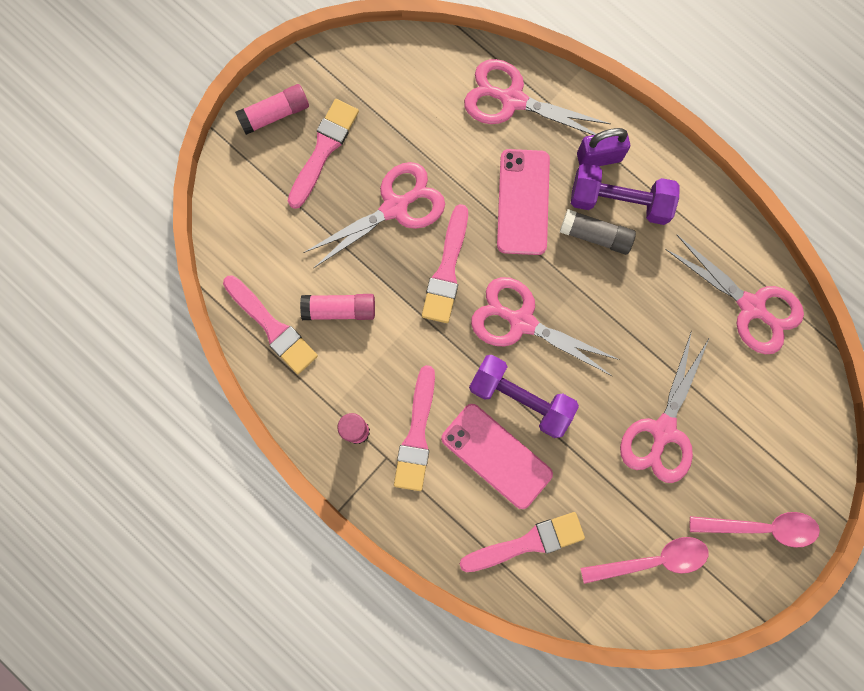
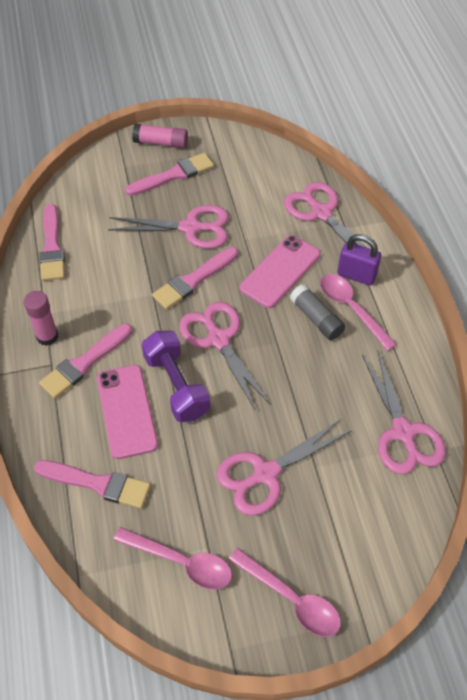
camera: 35 degrees right, 25 degrees down
(339, 309) = (103, 262): pink glue stick -> none
(619, 201) = (351, 308): purple dumbbell -> pink spoon

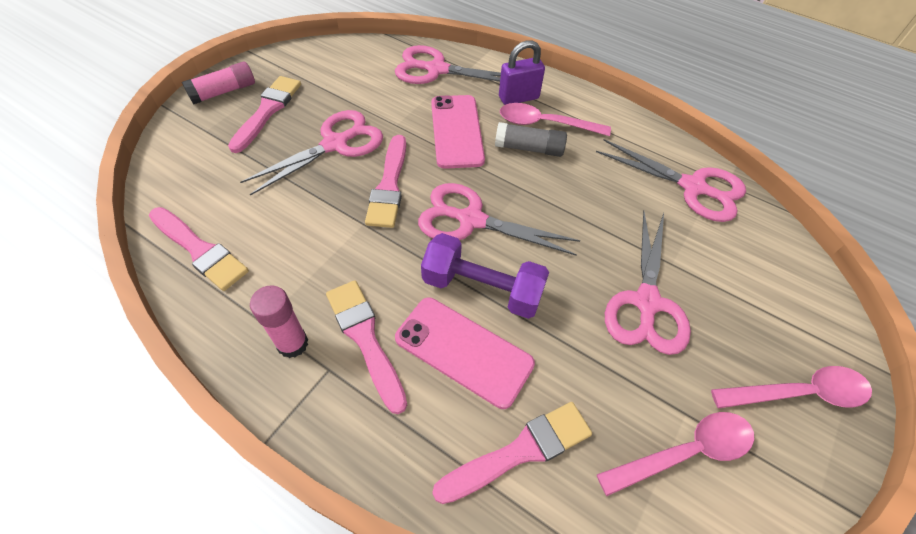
camera: 45 degrees left, 0 degrees up
(84, 363) = (365, 339): pink brush -> pink brush turned 150 degrees clockwise

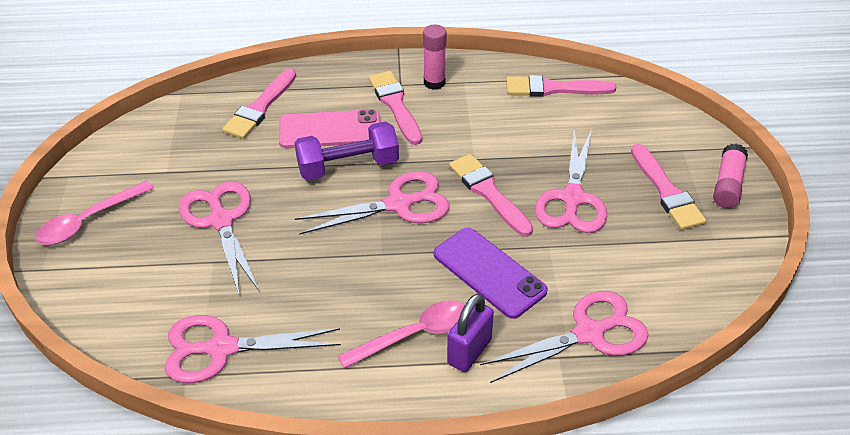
camera: 145 degrees right, 10 degrees down
(365, 339) = (395, 105): pink brush -> pink brush turned 135 degrees counterclockwise
(457, 131) = (489, 272): pink phone -> purple phone
(529, 148) = (407, 296): grey glue stick -> none
(685, 452) = (160, 153): pink spoon -> none

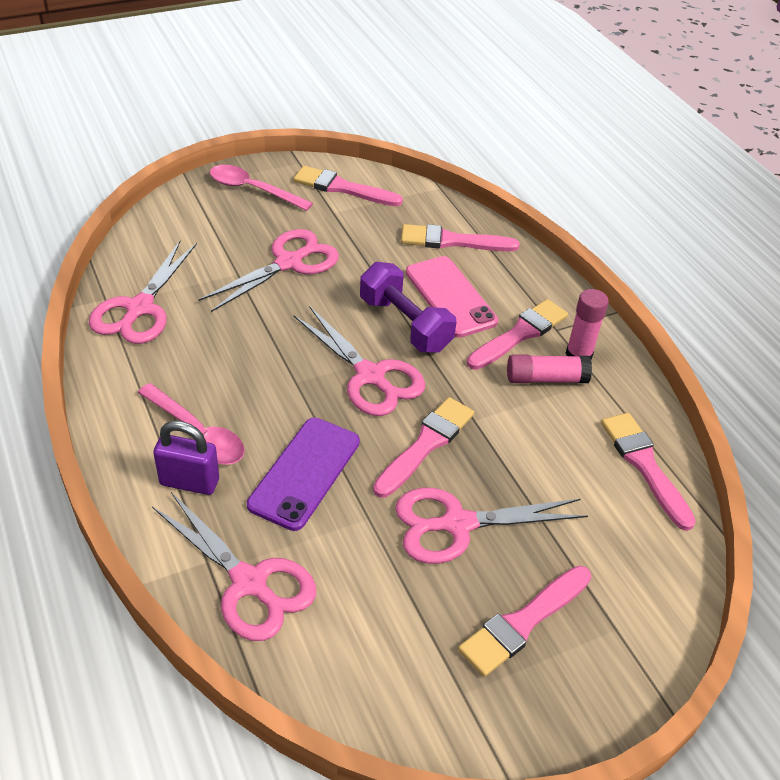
camera: 65 degrees right, 0 degrees up
(134, 155) = (342, 188): none -> pink brush
(220, 348) = (139, 309): pink scissors -> pink scissors turned 135 degrees counterclockwise
(728, 185) = (576, 696): pink glue stick -> pink glue stick (546, 379)

